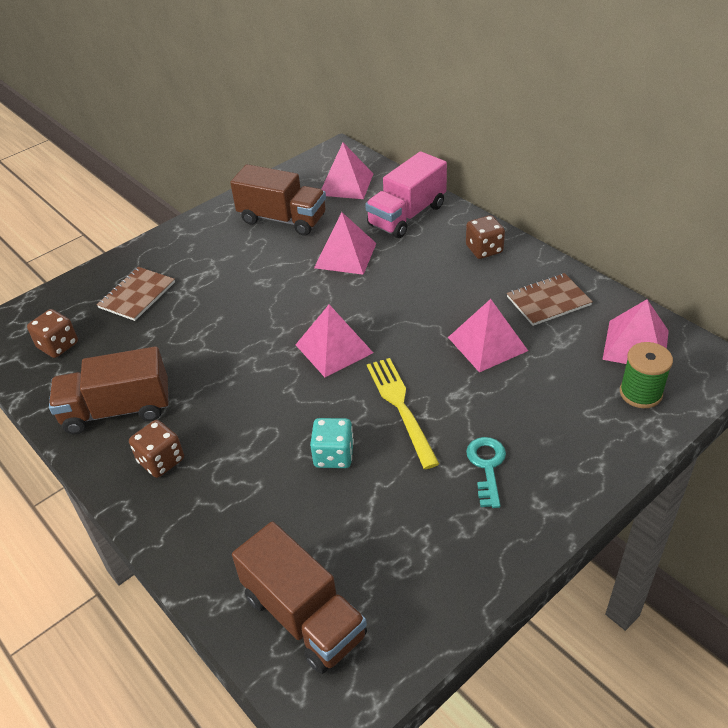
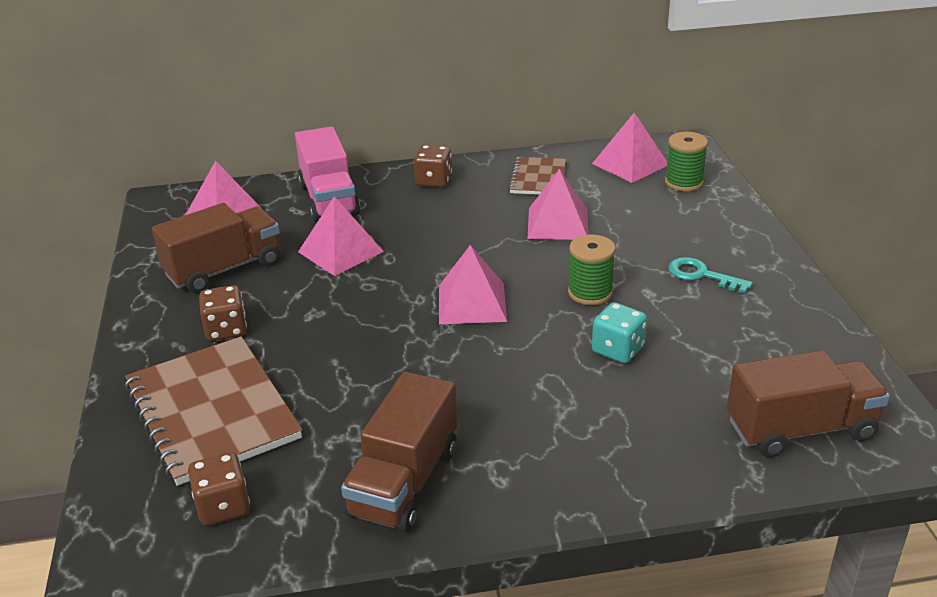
camera: 60 degrees left, 10 degrees down
(137, 295) = (212, 412): brown notebook -> brown notebook, size x1.84
(161, 461) = (521, 468): brown dice -> brown dice (226, 329)
(400, 406) = (590, 293): yellow fork -> green spool

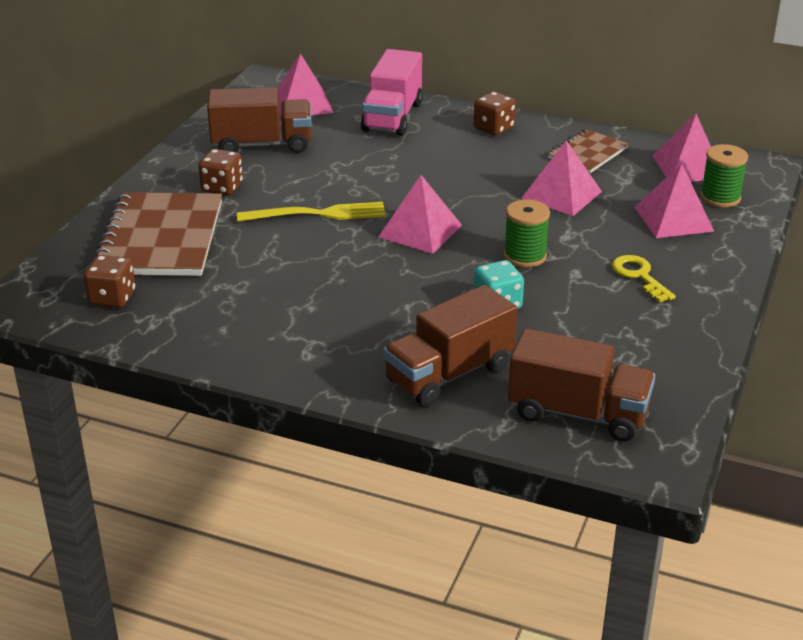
camera: 30 degrees right, 0 degrees up
(340, 251) = (360, 160): pink pyramid -> pink pyramid (673, 219)
(356, 321) = (319, 214): none -> yellow fork
(404, 482) = (241, 329): brown truck -> brown truck (449, 374)
(701, 275) = (639, 276): turquoise key -> yellow key

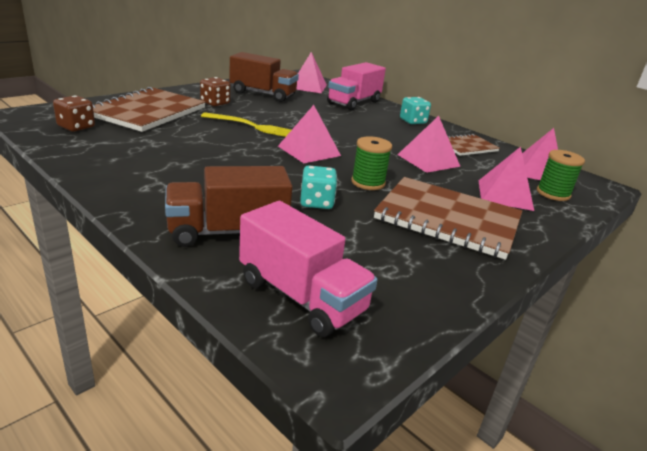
camera: 20 degrees right, 5 degrees down
(494, 128) = (413, 121): brown dice -> turquoise dice
(578, 413) = (301, 296): brown truck -> pink truck
(639, 276) = (448, 219): yellow key -> brown notebook

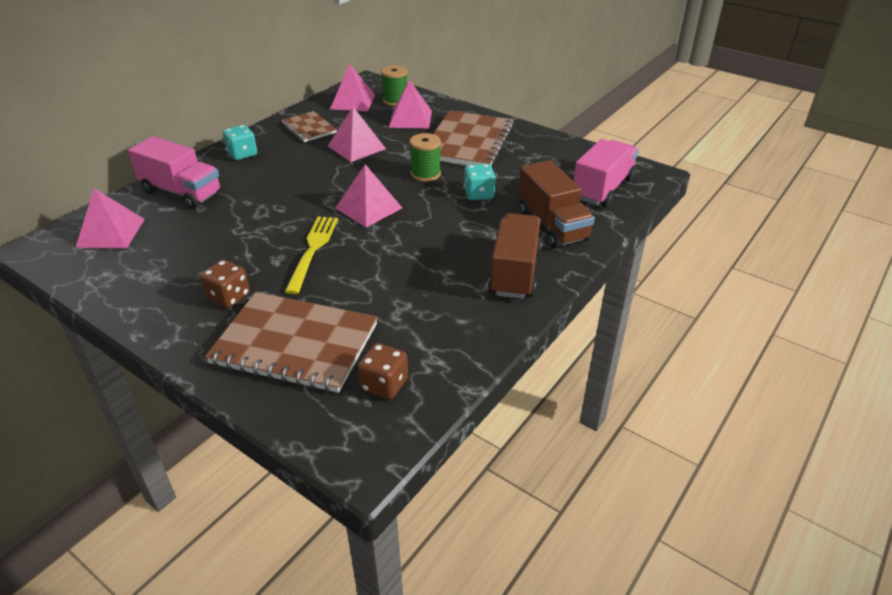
camera: 95 degrees left, 10 degrees up
(263, 94) = (167, 265): brown truck -> brown truck (515, 272)

